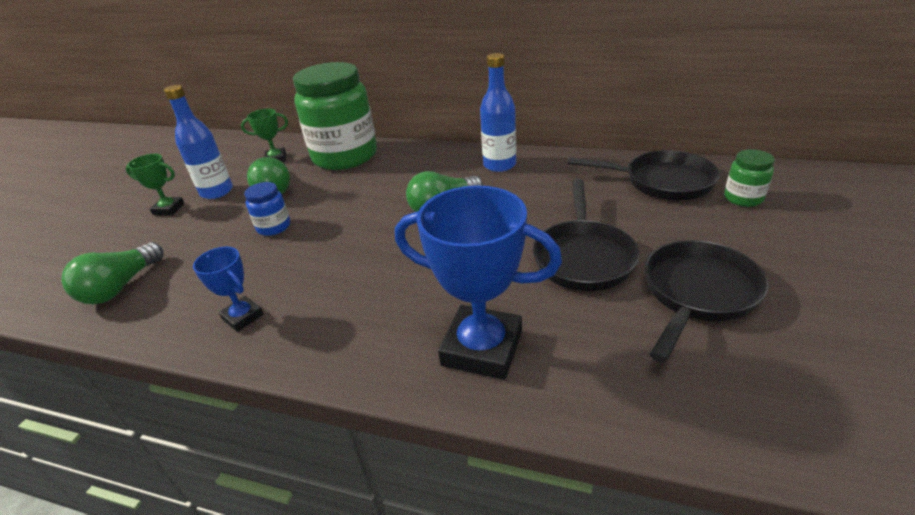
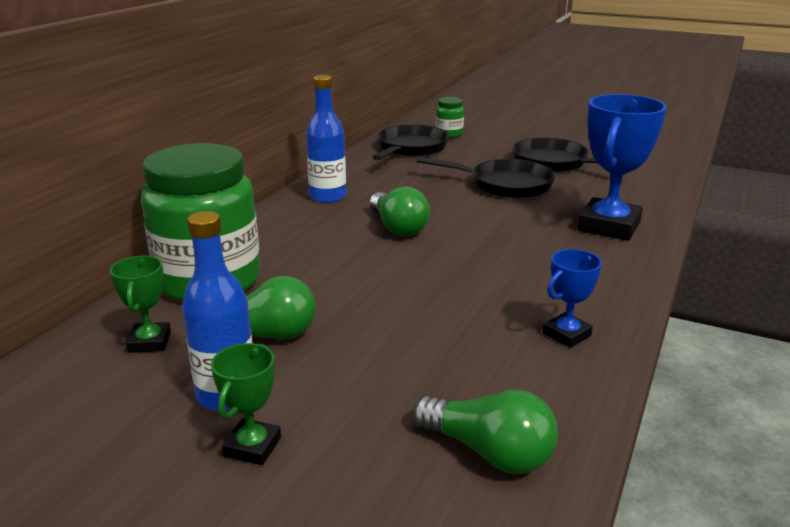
camera: 85 degrees left, 10 degrees down
(274, 227) = (382, 328): blue jar -> none

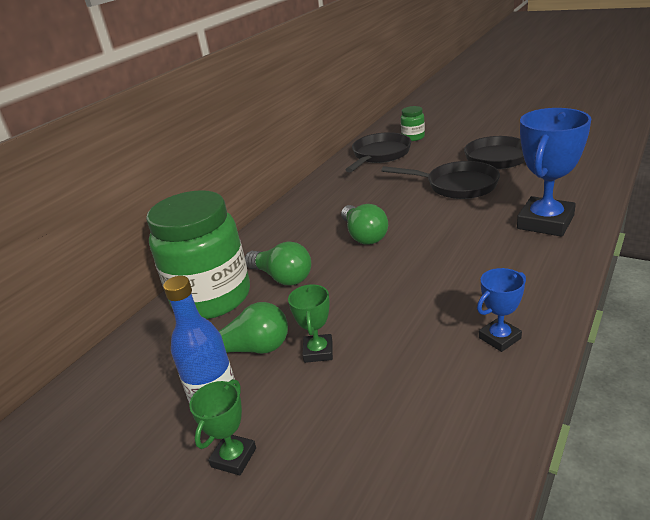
camera: 10 degrees right, 5 degrees up
(150, 342) = (163, 358): green trophy -> green trophy (318, 351)
(328, 197) = (309, 209): blue bottle -> none
(489, 452) = (423, 461): green light bulb -> green light bulb (282, 277)

